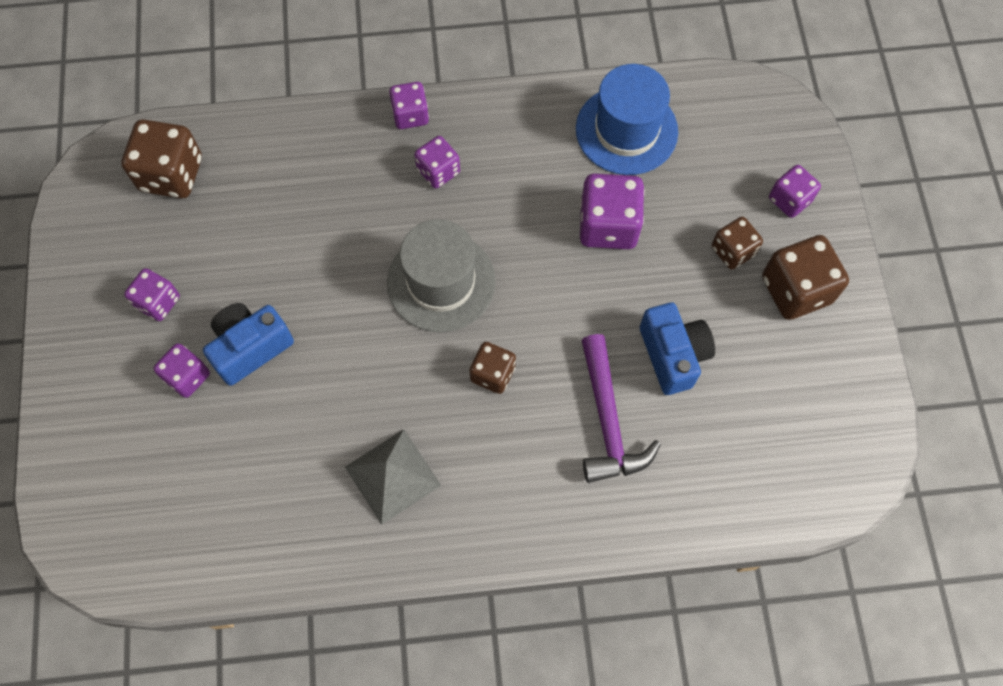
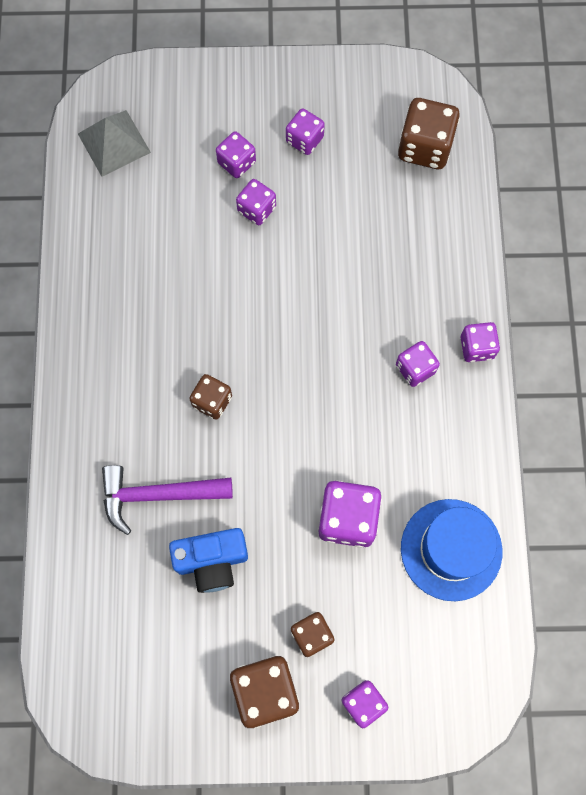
camera: 95 degrees right, 5 degrees up
(250, 348) = (256, 209): blue camera -> purple dice
(392, 476) = (133, 315): grey pyramid -> grey pyramid (114, 143)
(441, 282) = (303, 364): grey hat -> none

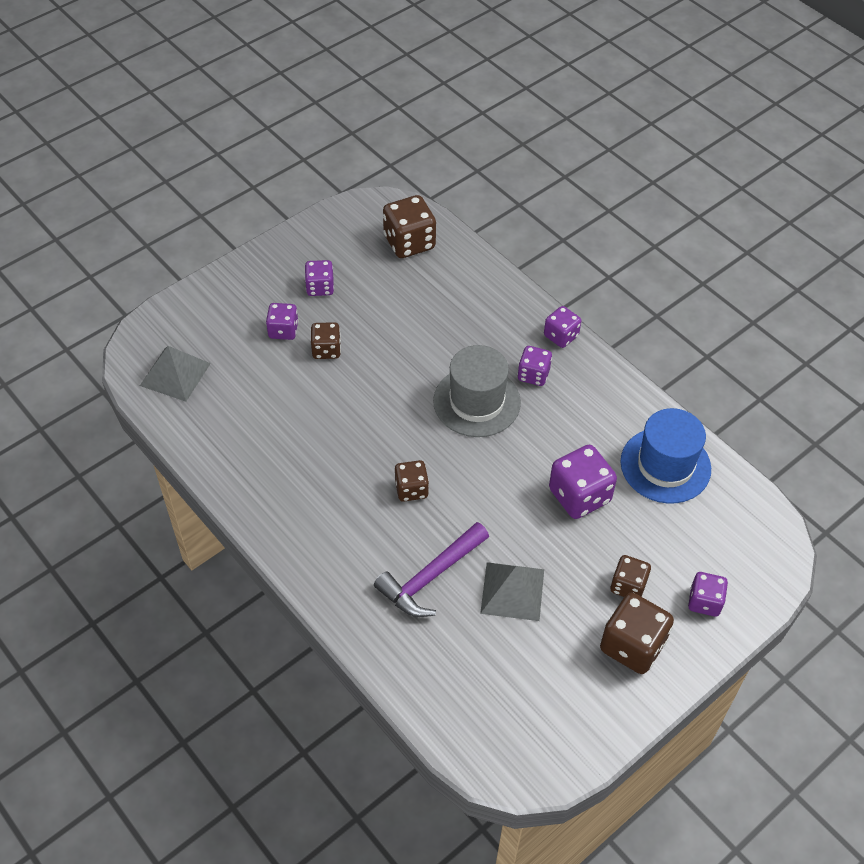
camera: 40 degrees left, 20 degrees down
(212, 561) = (512, 591): blue camera -> grey pyramid
(256, 209) = (326, 350): purple dice -> brown dice
(341, 358) = (477, 402): none -> grey hat

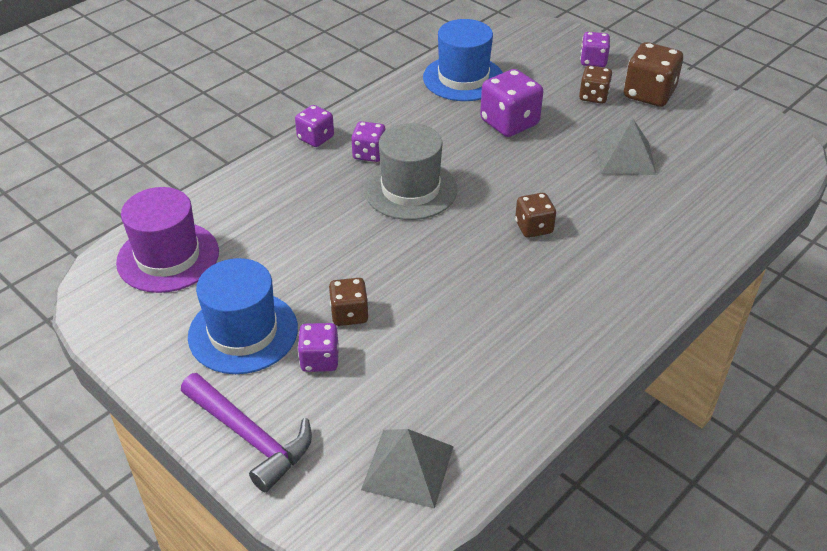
camera: 95 degrees left, 10 degrees down
(320, 287) = (243, 332): purple dice -> blue hat
(409, 242) = (168, 257): brown dice -> purple hat
(430, 577) = (631, 207): purple hammer -> purple hammer (250, 437)

